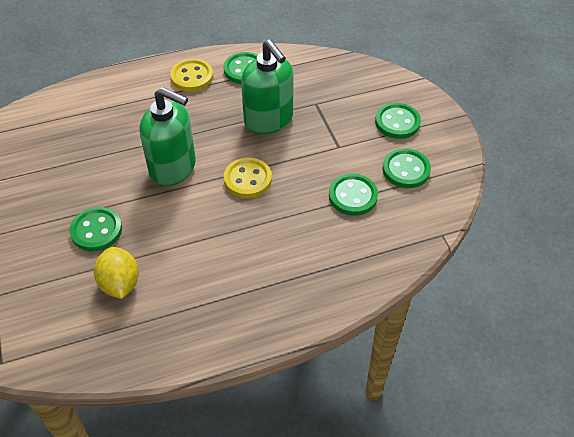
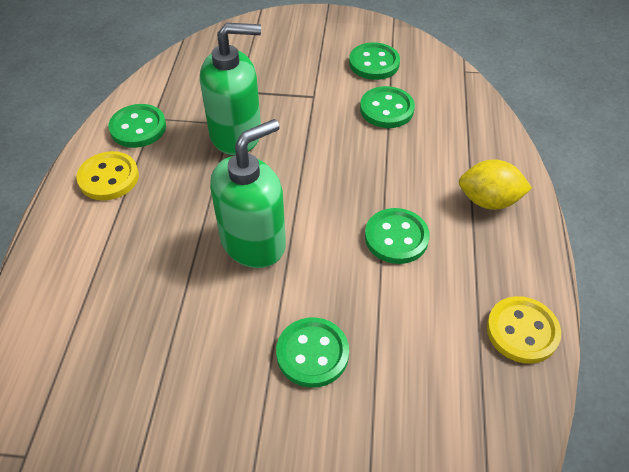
camera: 65 degrees left, 0 degrees up
(120, 284) = (413, 350): yellow lemon -> yellow lemon (488, 201)
(247, 179) = (315, 180): yellow button -> yellow button (522, 331)
(397, 122) = (308, 46): green button -> green button (396, 237)

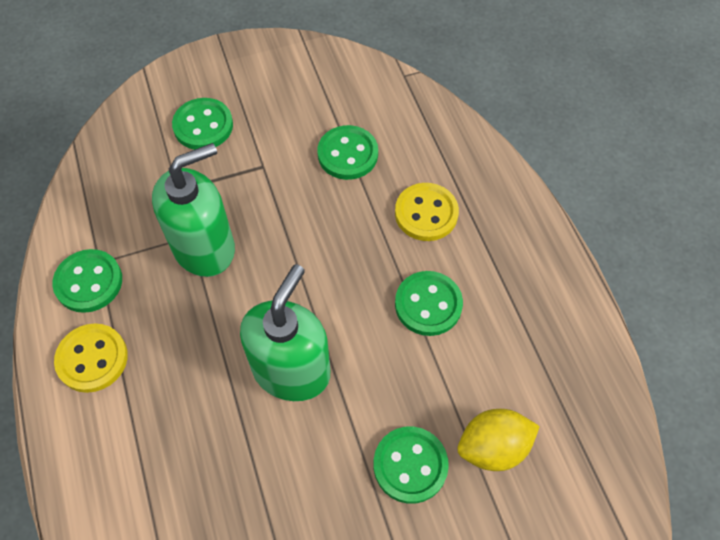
camera: 25 degrees left, 10 degrees up
(374, 63) = (306, 99): green button -> green button (203, 126)
(488, 201) = (495, 226): yellow lemon -> yellow lemon (493, 447)
(522, 331) = (583, 356): yellow button -> yellow button (426, 213)

